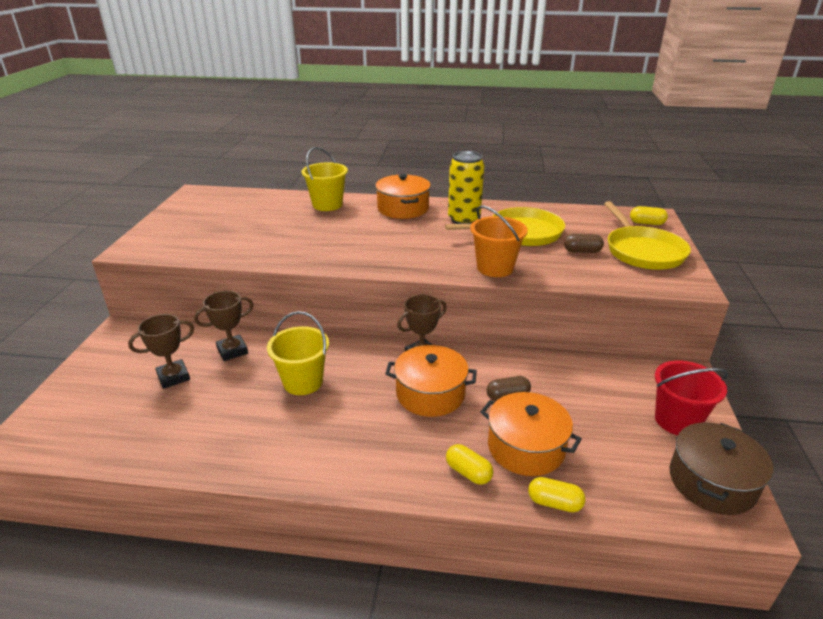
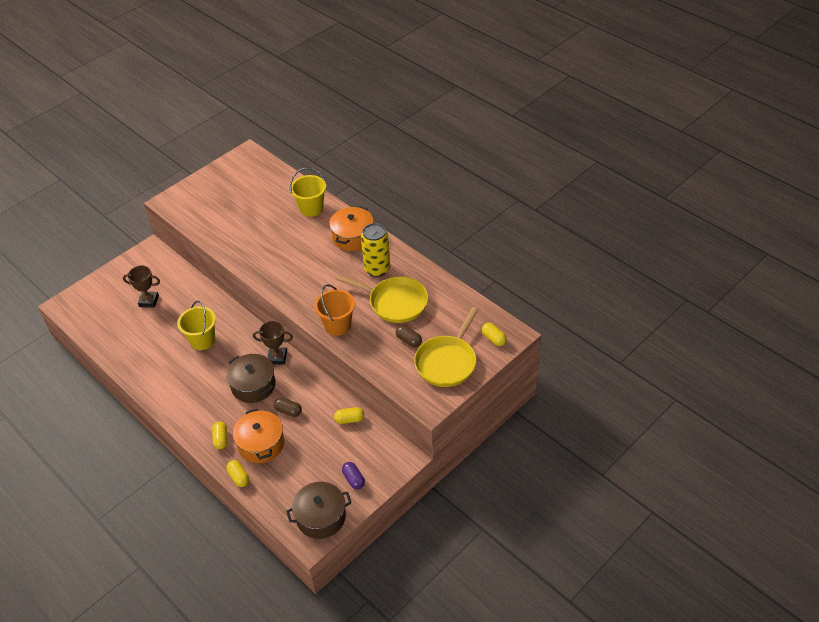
camera: 40 degrees right, 15 degrees up
(232, 351) = (189, 298): brown trophy -> none
(430, 394) = (253, 385): orange pot -> brown pot
(582, 369) = (349, 419): none -> yellow capsule
(677, 420) = (353, 479): red bucket -> purple capsule

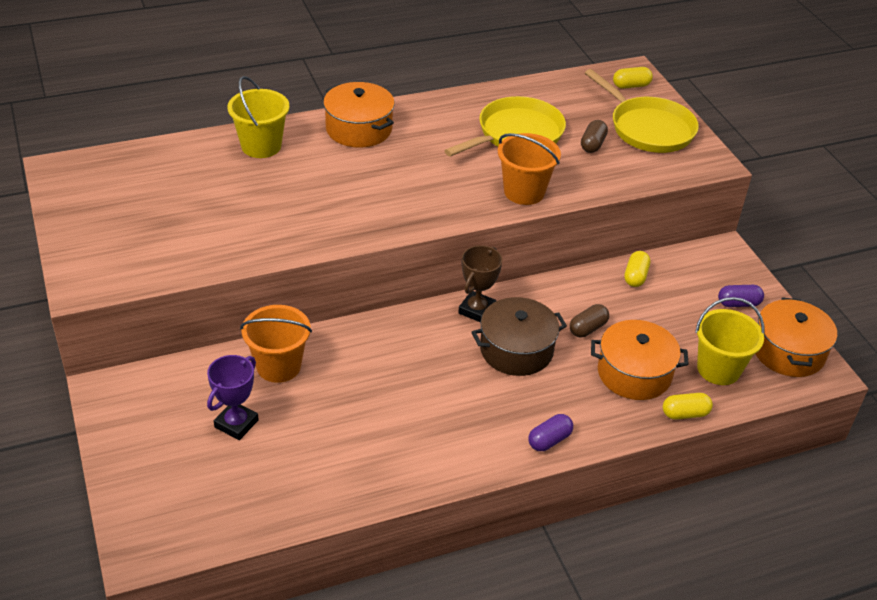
camera: 70 degrees left, 5 degrees down
(149, 301) = (236, 424): brown trophy -> purple trophy
(190, 422) = (549, 440): none -> purple capsule
(194, 298) = (278, 366): none -> orange bucket
(202, 340) = (382, 381): yellow bucket -> yellow bucket (718, 369)
(221, 439) = (602, 414): yellow capsule -> none
(321, 517) = (788, 351): brown pot -> orange pot
(377, 269) = (441, 129): yellow can -> none
(409, 340) = (592, 144): brown capsule -> brown capsule turned 45 degrees counterclockwise

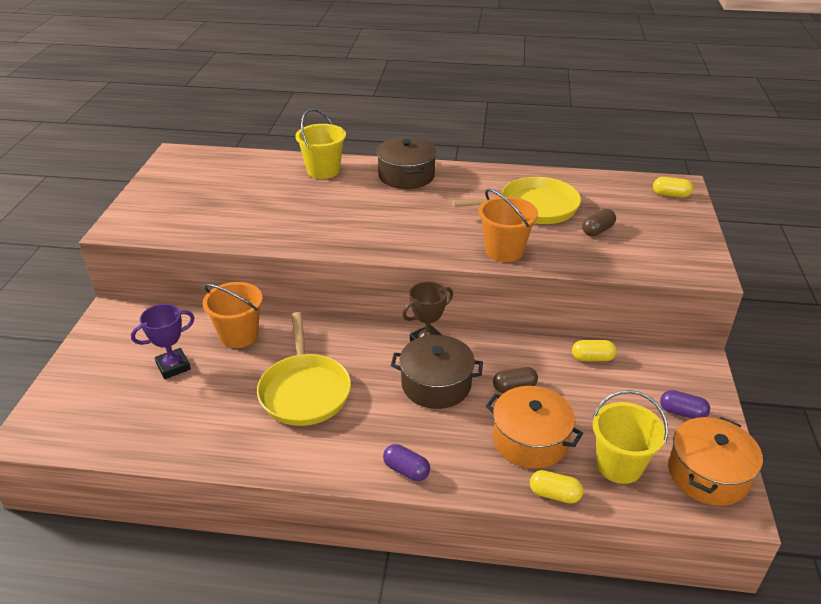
camera: 30 degrees right, 5 degrees down
(359, 129) = (406, 176): orange pot -> brown pot
(549, 440) = (406, 470): purple capsule -> purple capsule turned 45 degrees clockwise
(635, 276) = (592, 358): yellow capsule -> yellow capsule turned 45 degrees clockwise
(648, 128) = (661, 230): yellow pan -> yellow pan (304, 391)

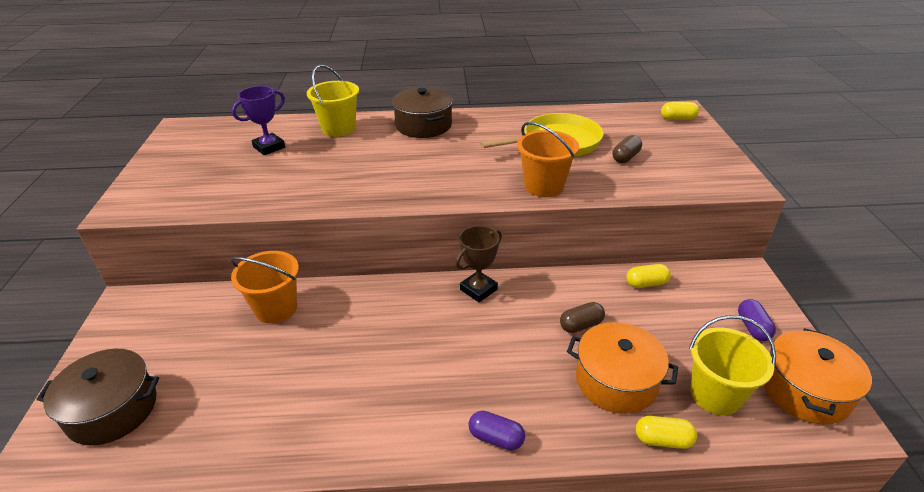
camera: 10 degrees left, 0 degrees up
(173, 366) = (206, 354): purple trophy -> purple trophy (269, 147)
(304, 391) = (361, 361): yellow pan -> none
(436, 384) = (500, 333): brown pot -> brown pot (112, 410)
(682, 413) = (752, 327): purple capsule -> purple capsule turned 75 degrees clockwise

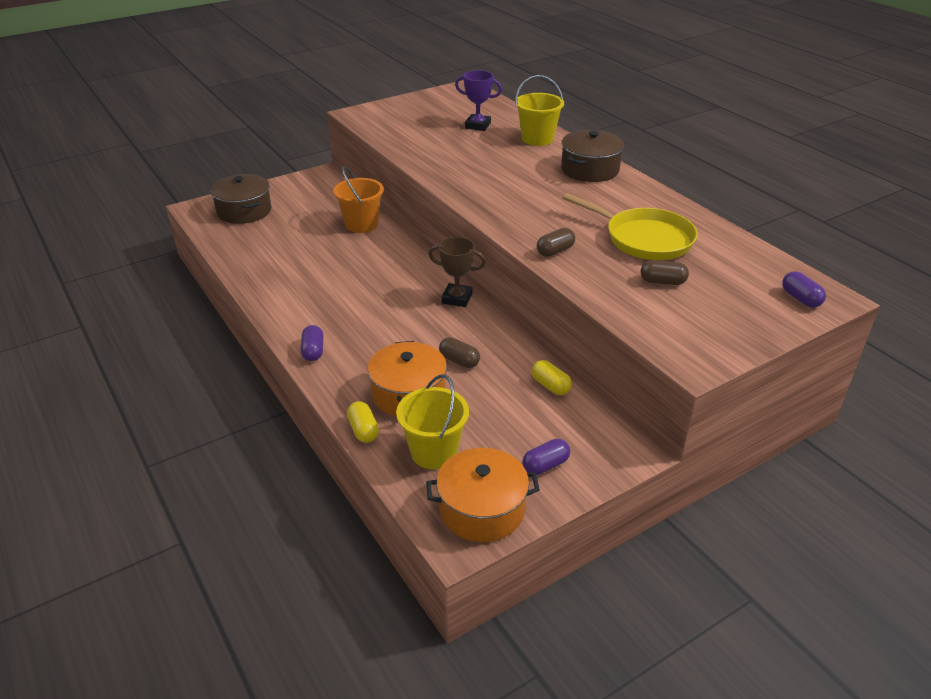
camera: 60 degrees right, 0 degrees up
(544, 186) = (555, 251): orange bucket -> brown capsule
(677, 119) = (800, 298): yellow capsule -> purple capsule

